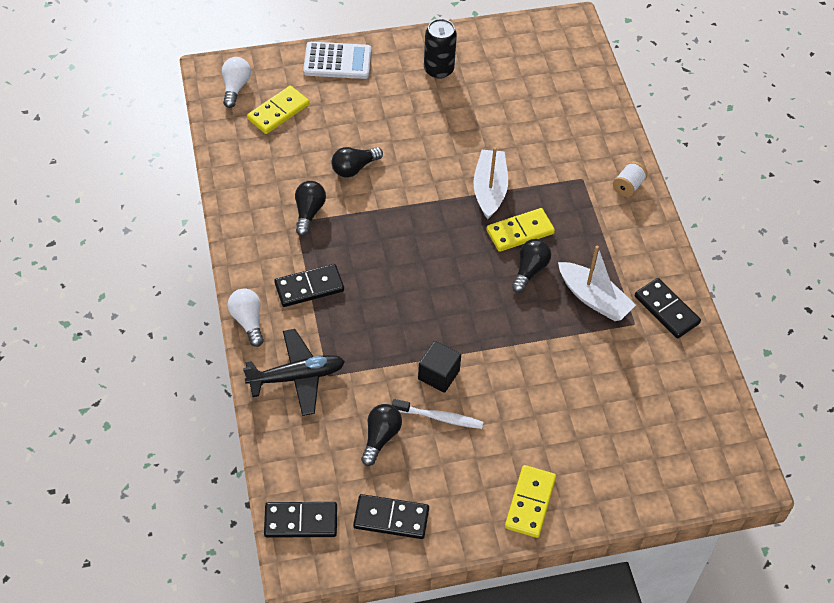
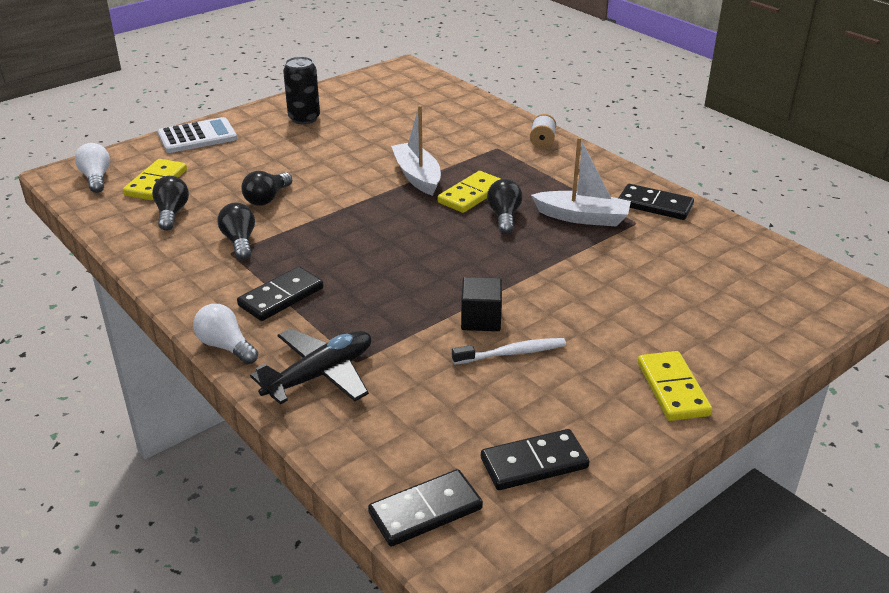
camera: 25 degrees left, 20 degrees down
(380, 437) = (460, 393): black light bulb -> black light bulb (172, 213)

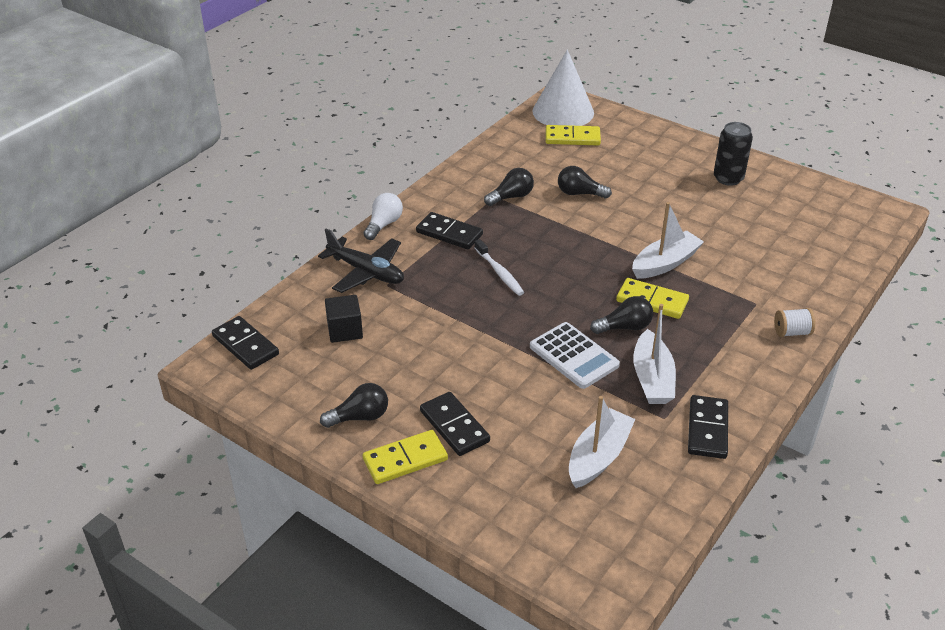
camera: 75 degrees right, 5 degrees up
(96, 178) = (563, 112): white light bulb -> white cone
(172, 213) = (533, 157): black light bulb -> black light bulb (360, 417)
(197, 136) = (655, 135): white calculator -> white calculator (574, 356)
(481, 319) = (460, 337): black cube -> black cube (345, 330)
(512, 353) = (422, 361): white toothbrush -> white toothbrush (499, 273)
(534, 463) = (300, 389): black domino -> black domino (454, 426)
(682, 266) = (598, 457): none -> white boat

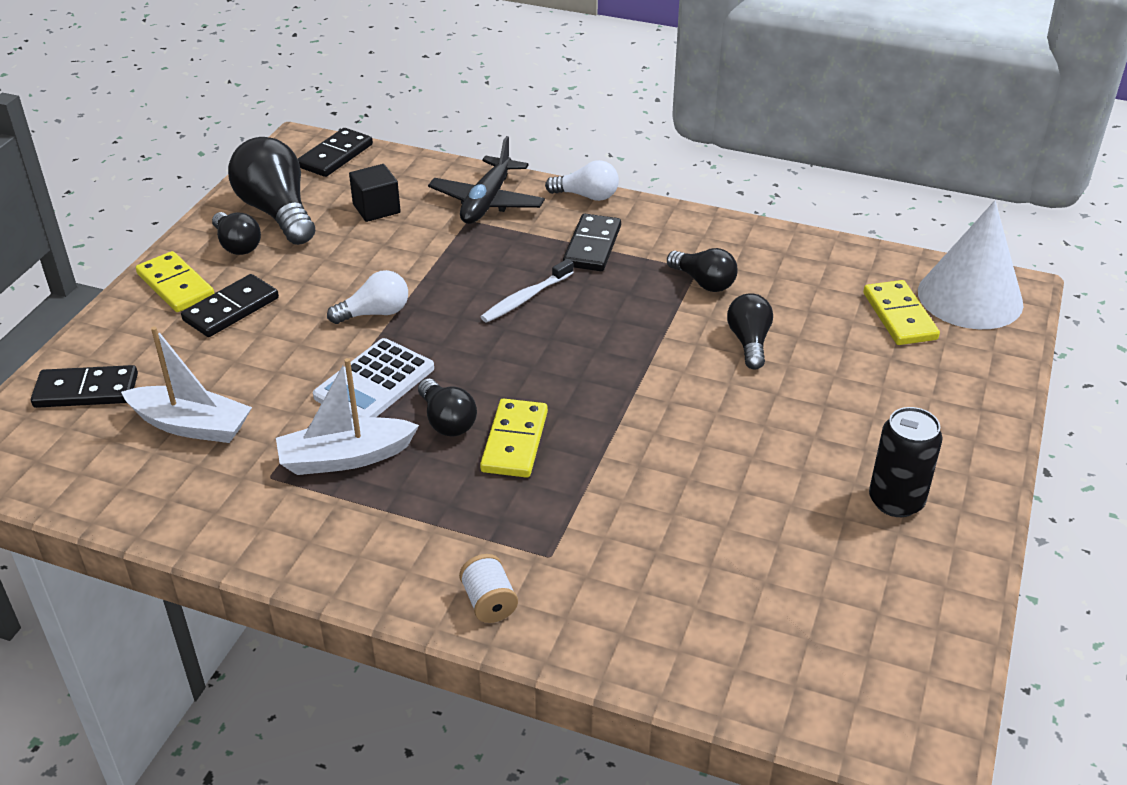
camera: 75 degrees right, 0 degrees up
(320, 388) = (277, 212): none -> black light bulb
(490, 347) = (375, 313): none -> white light bulb
(665, 263) = (612, 446): white boat -> none
(707, 429) = (252, 519): black domino -> black domino (86, 390)

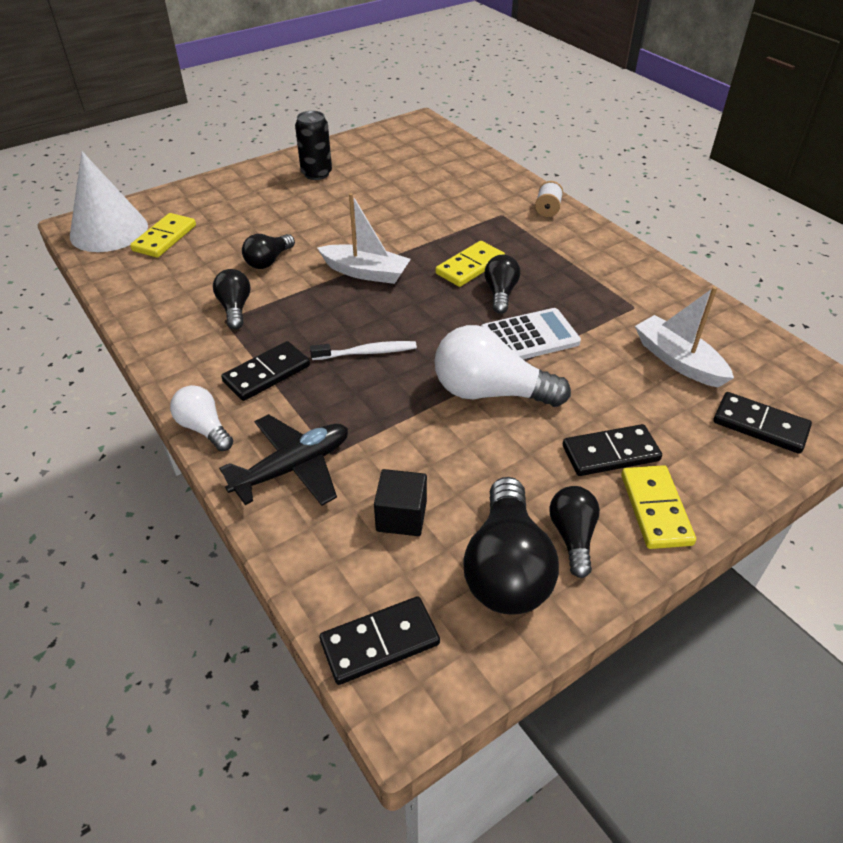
camera: 145 degrees left, 5 degrees up
(345, 458) = (580, 298): white boat -> white boat (365, 272)
(375, 313) = (490, 392): white light bulb -> white light bulb, size x1.76

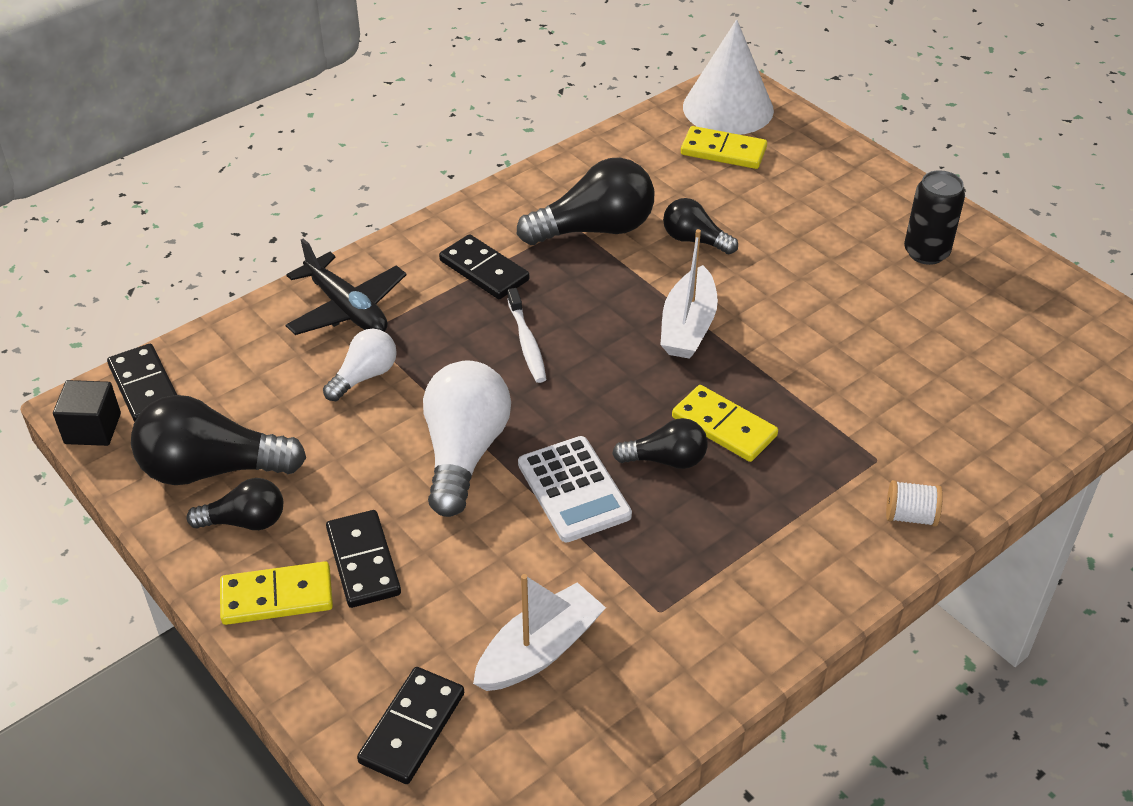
camera: 85 degrees right, 0 degrees up
(204, 428) = (401, 242): white light bulb -> white light bulb (364, 376)
(235, 308) = (595, 229): black light bulb -> black light bulb, size x1.76
(401, 516) = (281, 390): black cube -> black cube (93, 428)

